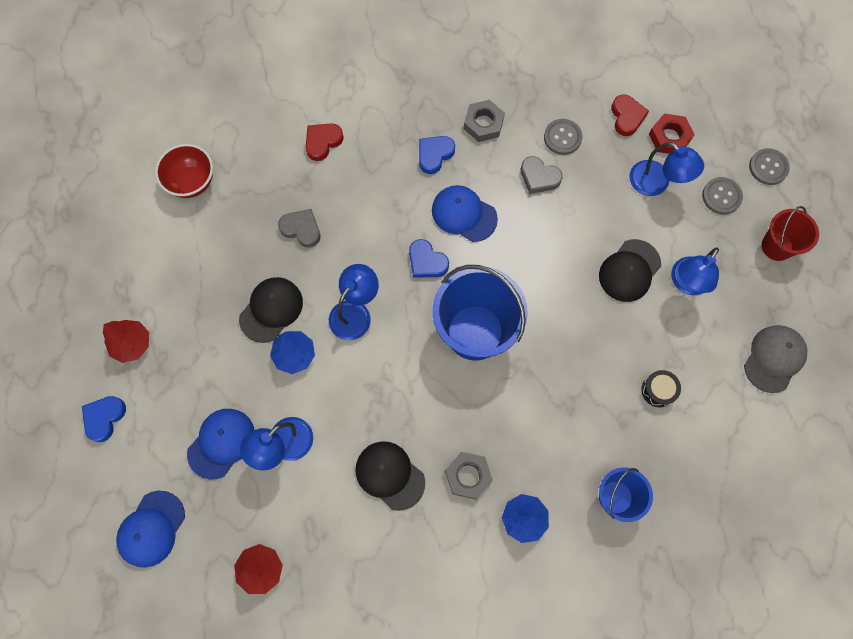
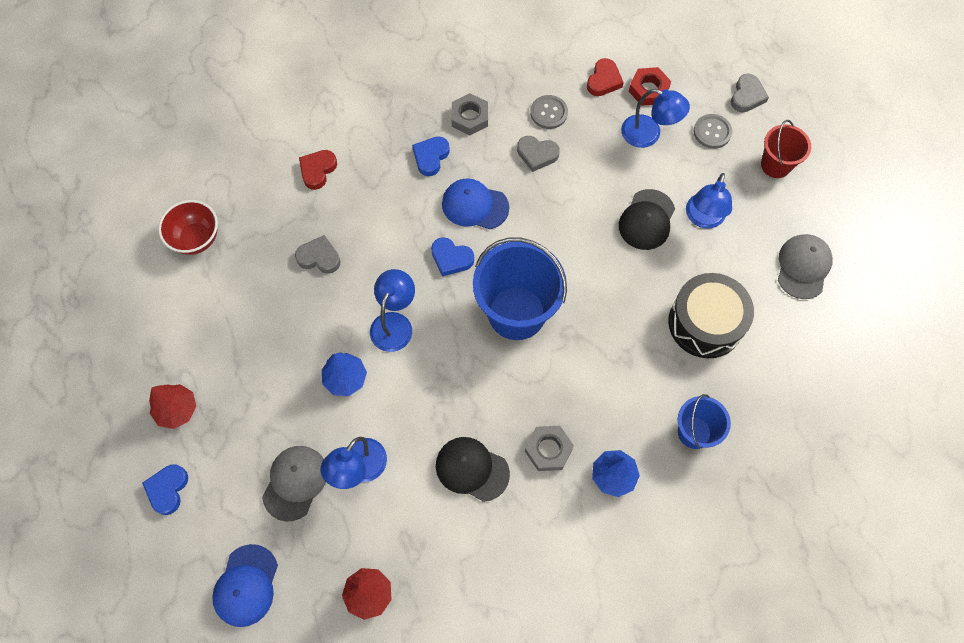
camera: 15 degrees left, 5 degrees down
(221, 443) = (295, 482): blue cap -> grey cap
(271, 310) = (310, 341): black cap -> none
(627, 117) = (604, 80): red heart -> red heart turned 45 degrees clockwise
(658, 390) = (705, 323): black drum -> black drum, size x2.23
(768, 167) = (747, 96): grey button -> grey heart

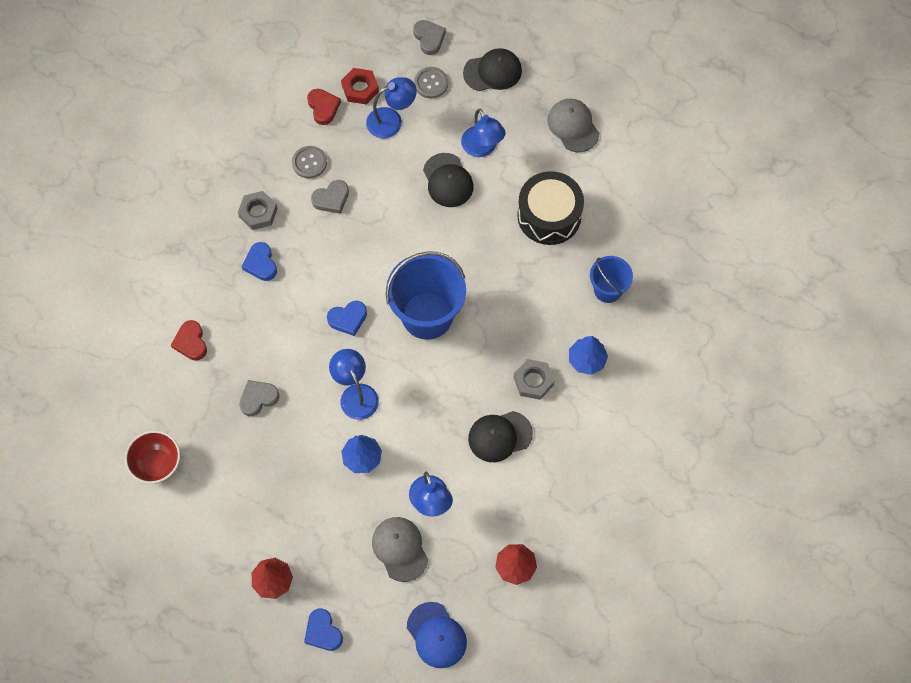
camera: 45 degrees left, 0 degrees up
(474, 205) = (326, 270): blue cap -> none
(775, 165) = (492, 72): red bucket -> black cap

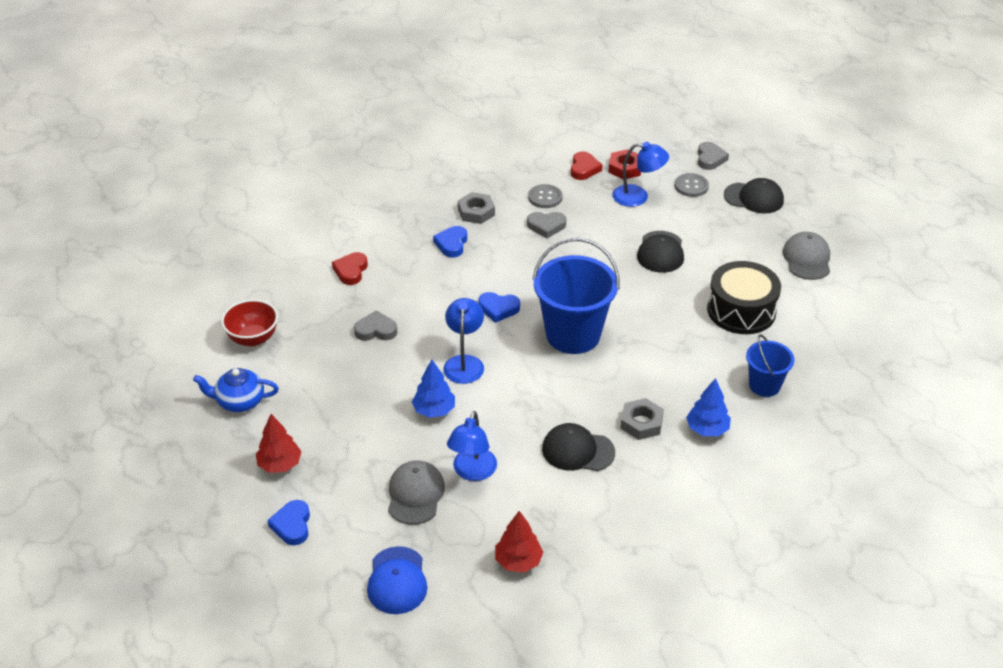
camera: 30 degrees right, 25 degrees down
(194, 537) = (239, 401): none -> blue teapot
(482, 148) = (708, 243): blue lamp -> none

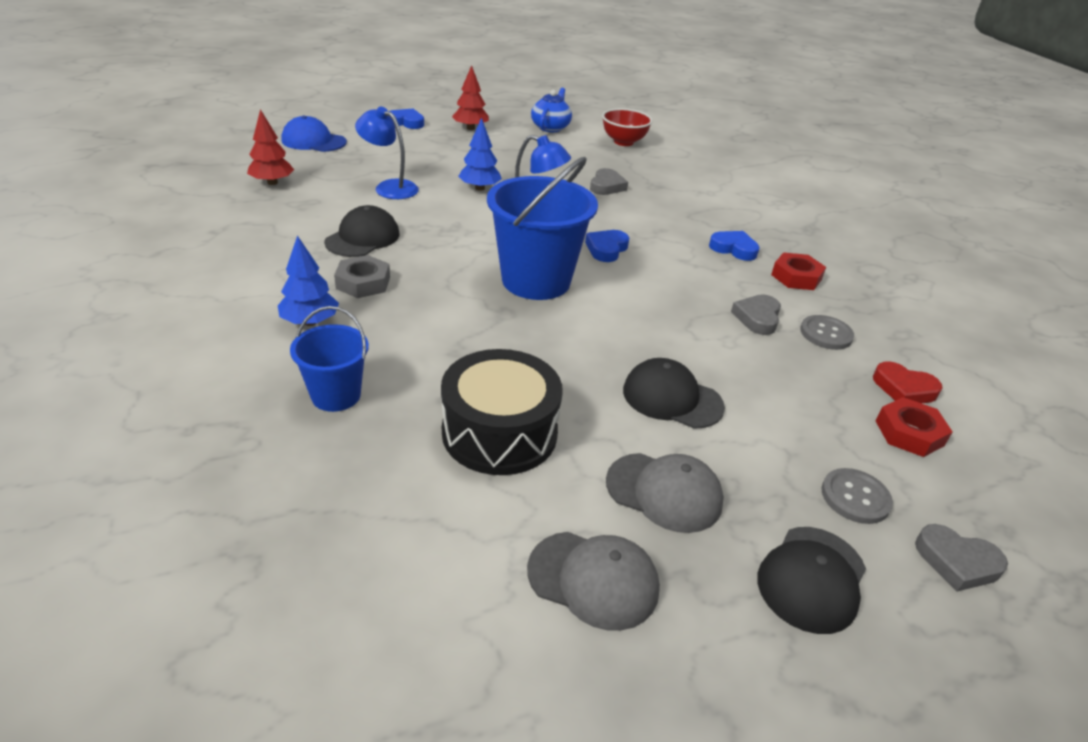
camera: 105 degrees right, 5 degrees down
(351, 271) = (702, 192): red heart -> none
(415, 494) = (390, 162): grey cap -> grey cap (664, 492)
(476, 212) = (796, 277): grey nut -> red nut
(638, 197) = (823, 421): blue lamp -> none

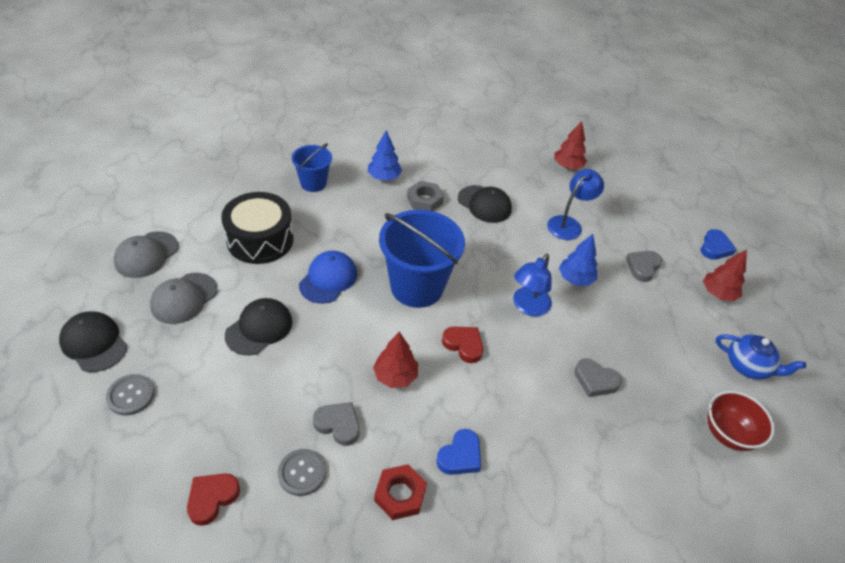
camera: 100 degrees right, 10 degrees up
(313, 141) = (650, 188): blue cap -> blue cap (328, 279)
(606, 249) = (463, 345): blue heart -> red heart
(673, 287) = (395, 376): none -> red tree
(909, 433) = (165, 469): red nut -> none
(957, 562) = (57, 426): grey heart -> grey heart (642, 267)

